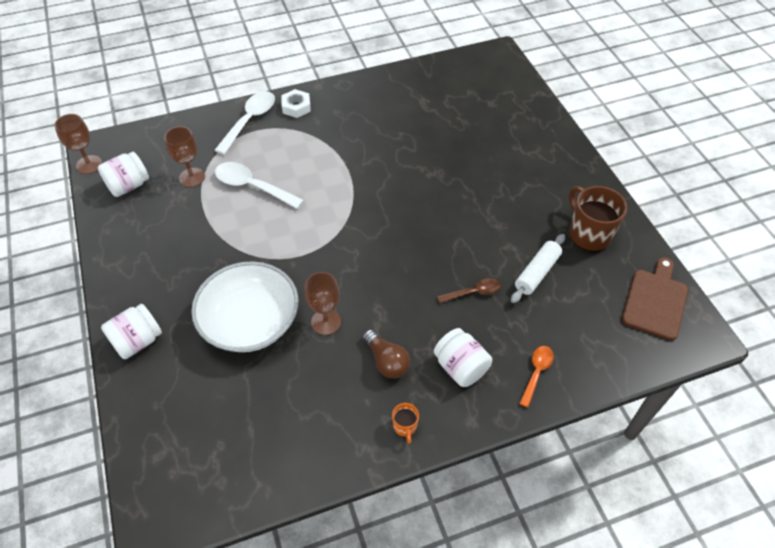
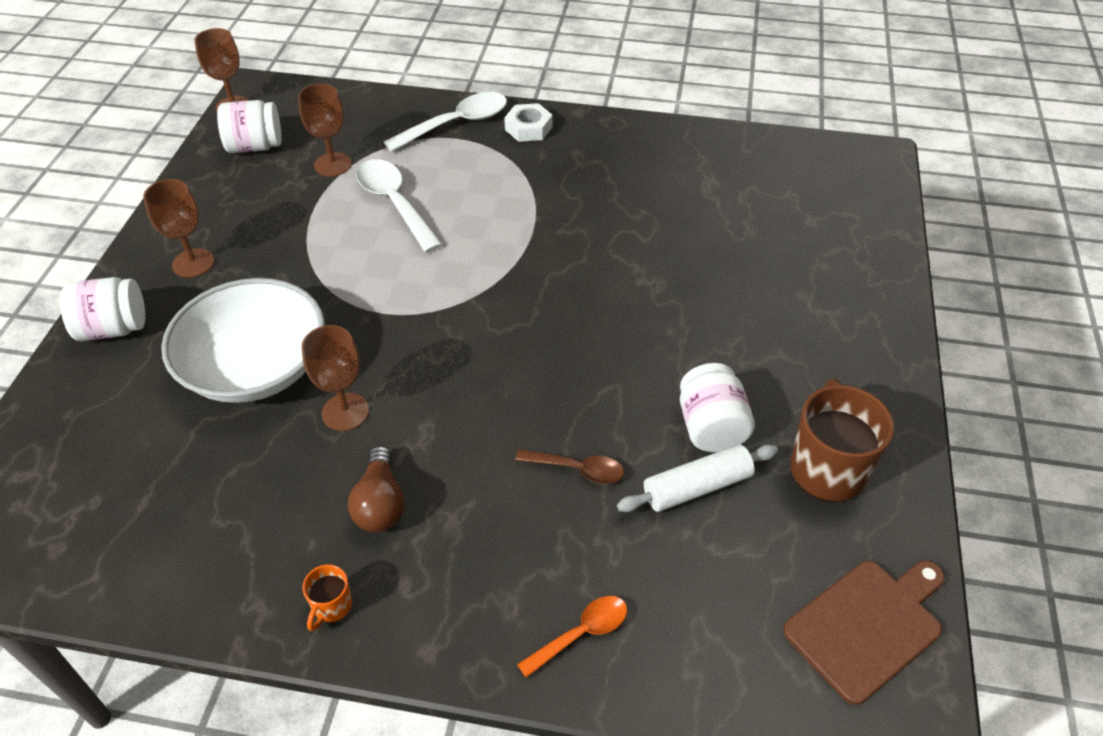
camera: 30 degrees right, 5 degrees down
(154, 278) = (193, 263): none -> brown goblet
(460, 367) = (474, 565): white jar -> white jar (711, 427)

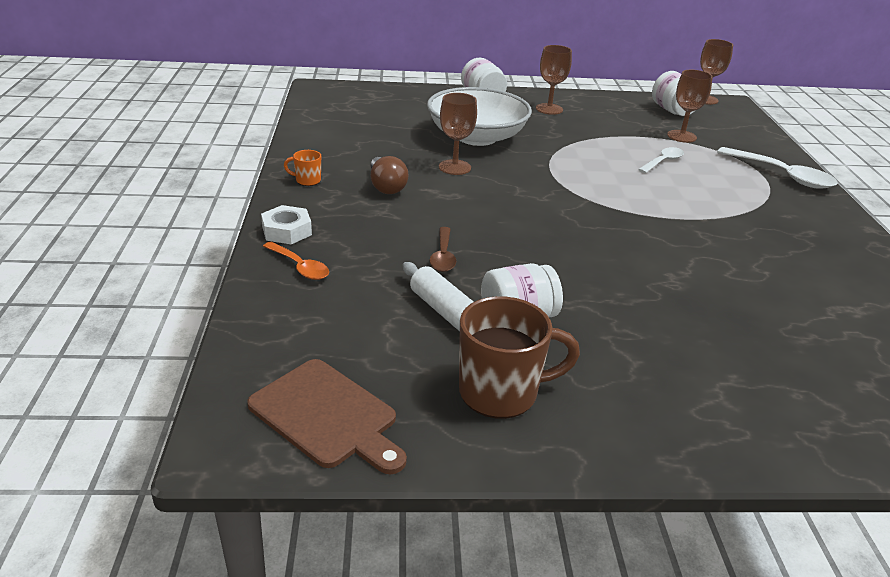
camera: 75 degrees right, 15 degrees down
(380, 503) = (386, 186): brown light bulb -> brown light bulb turned 90 degrees counterclockwise
(395, 203) = (663, 162): white spoon -> white spoon, size x0.59
(528, 128) = (816, 206): white nut -> white nut (287, 231)

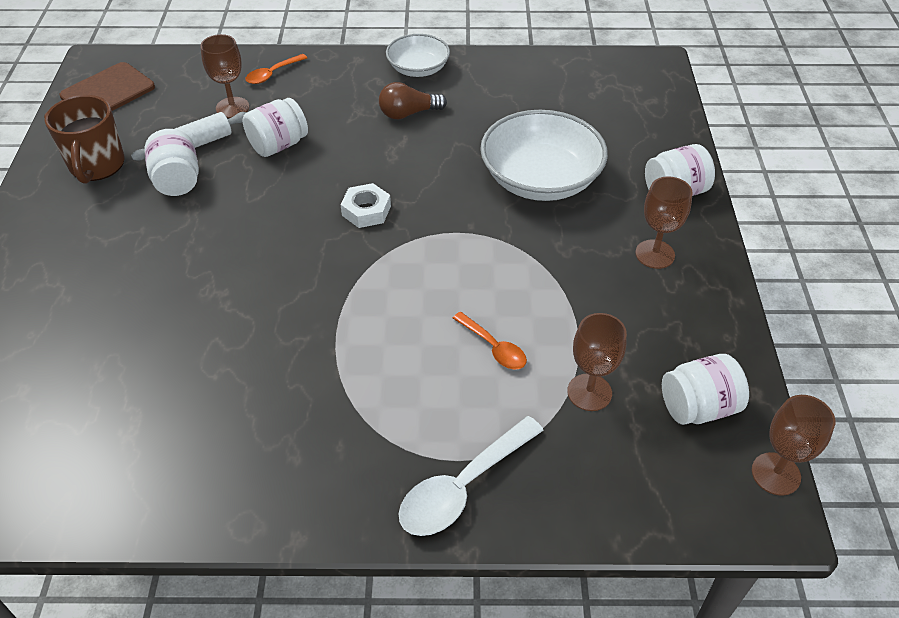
camera: 95 degrees right, 15 degrees up
(287, 231) = (327, 64): white nut -> white nut (366, 211)
(307, 180) = (418, 69): orange mug -> white bowl
(443, 256) = (278, 145): brown spoon -> white jar
(454, 167) = (455, 158): brown goblet -> brown goblet (232, 107)
(663, 162) = (493, 347): white spoon -> orange spoon

